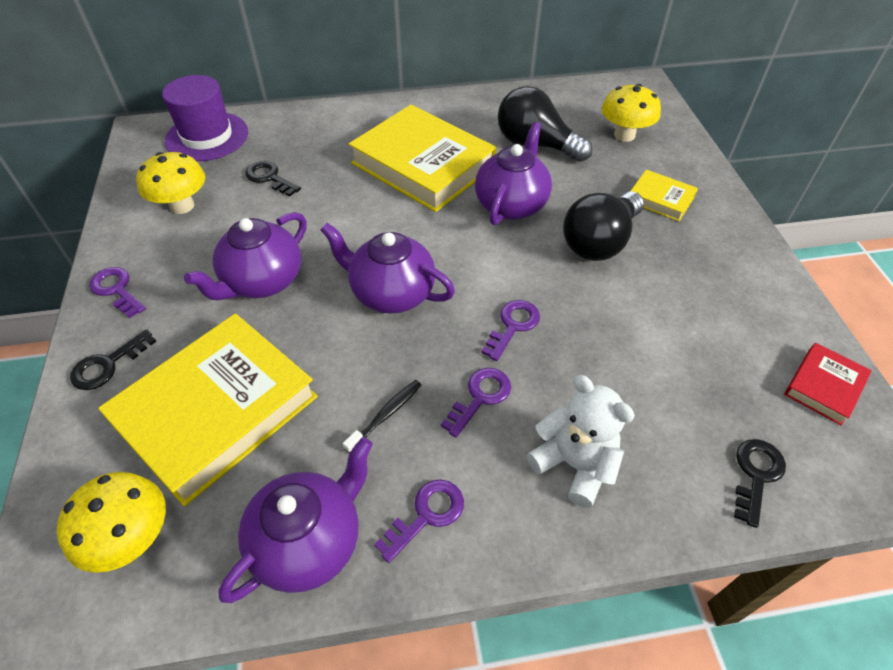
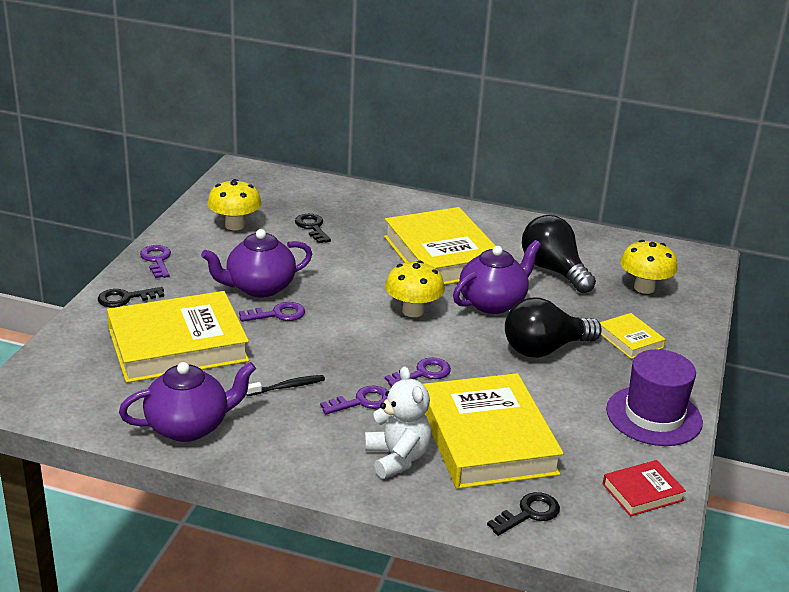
camera: 25 degrees right, 20 degrees down
(133, 538) = (86, 385): yellow mushroom -> yellow mushroom (413, 311)
(207, 136) = (284, 187): purple hat -> purple hat (654, 416)
(391, 293) = (347, 324): purple teapot -> none
(426, 515) = (273, 443): purple key -> purple key (277, 314)
(638, 388) = (487, 439): none -> yellow book

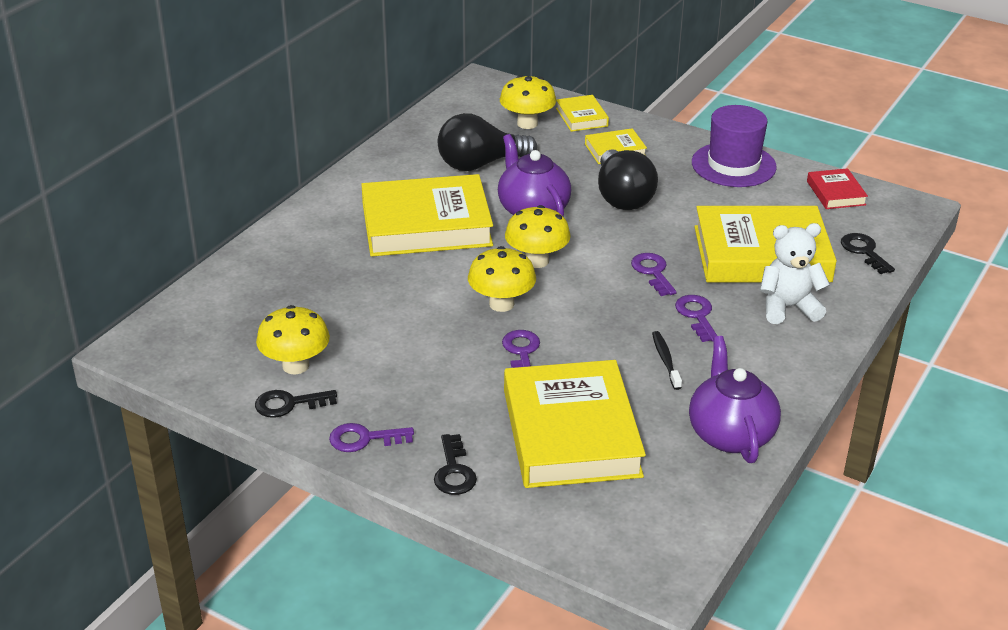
camera: 75 degrees left, 5 degrees up
(259, 287) = (458, 360): purple teapot -> none
(312, 227) = (326, 305): black key -> black key (289, 404)
(341, 299) = (501, 304): none -> yellow mushroom
(680, 316) = (581, 117): none -> yellow book

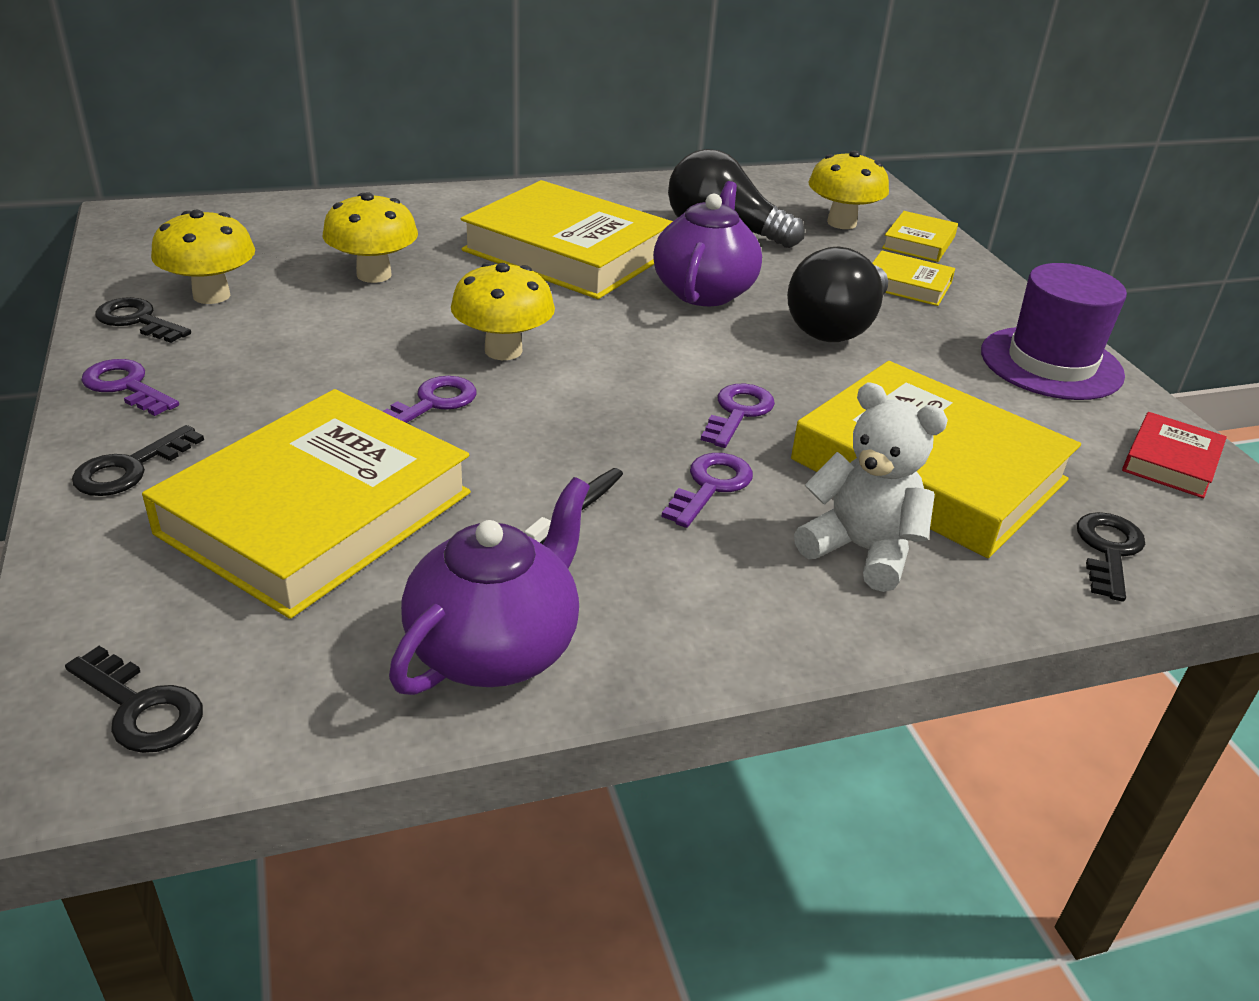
camera: 40 degrees right, 0 degrees up
(537, 261) = (620, 334): yellow mushroom -> yellow mushroom (374, 275)
(654, 543) = (141, 708): none -> black key

